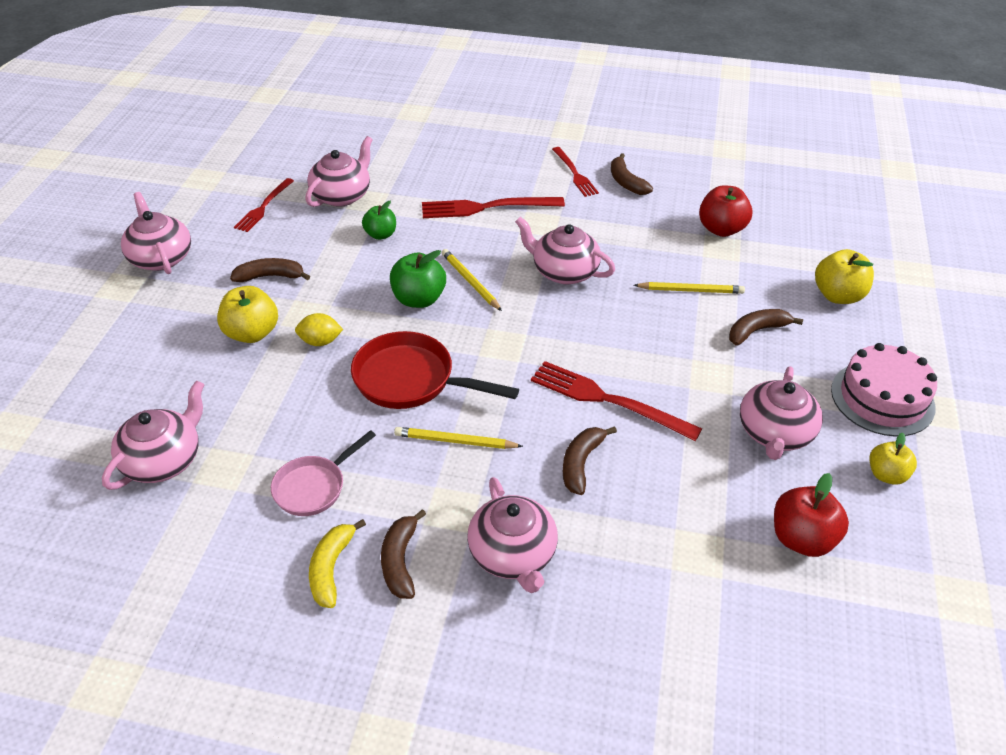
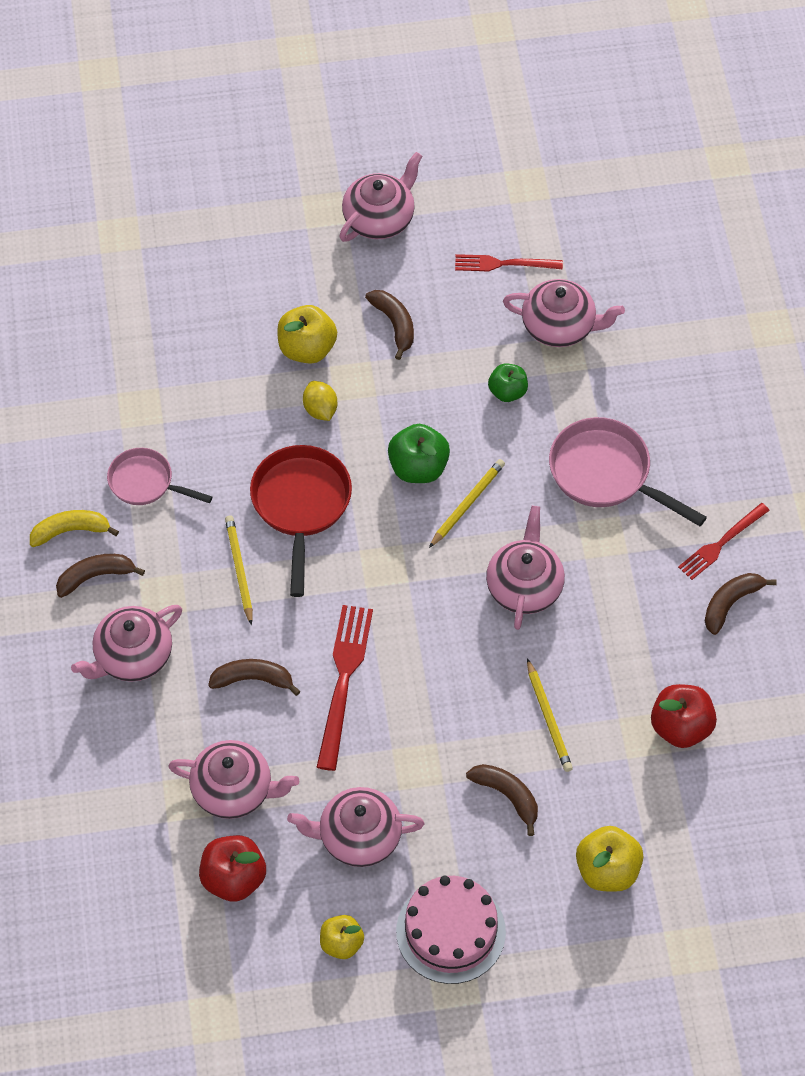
camera: 70 degrees right, 15 degrees up
(163, 460) = (131, 360): pink teapot -> pink teapot (233, 790)
(486, 207) = (606, 474): red fork -> pink pan

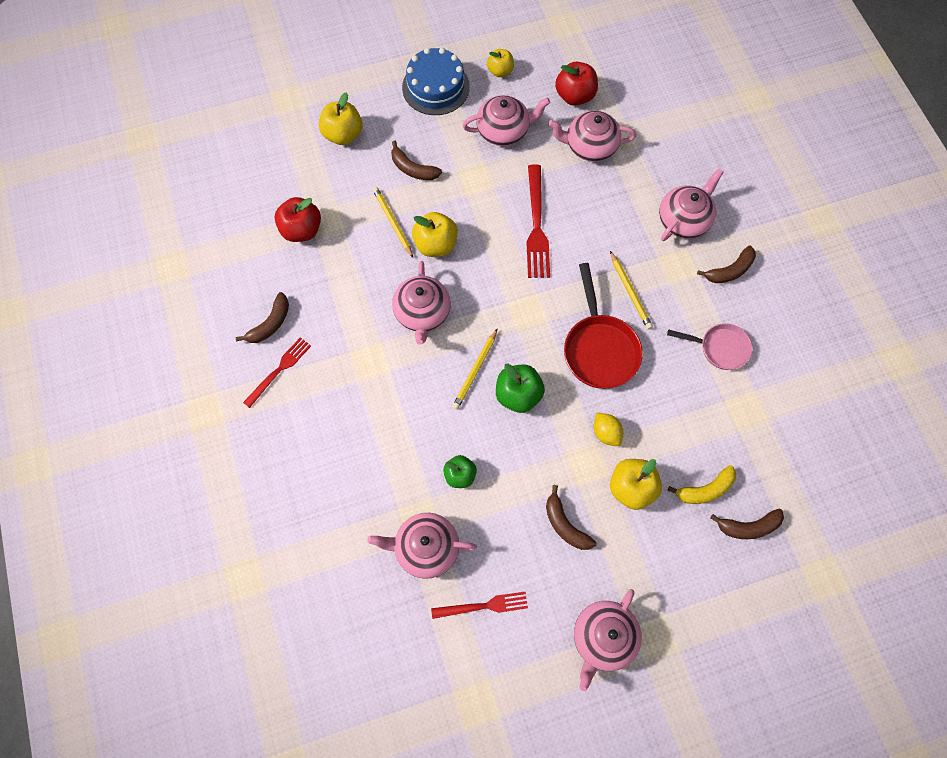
camera: 170 degrees right, 10 degrees up
(70, 531) = (760, 301): yellow banana -> yellow banana (705, 489)
(253, 679) = (598, 217): brown banana -> brown banana (748, 527)
(450, 931) = (435, 87): pink cake -> blue cake
(491, 676) = (435, 244): none -> yellow apple
(606, 474) = (372, 414): pink pan -> none

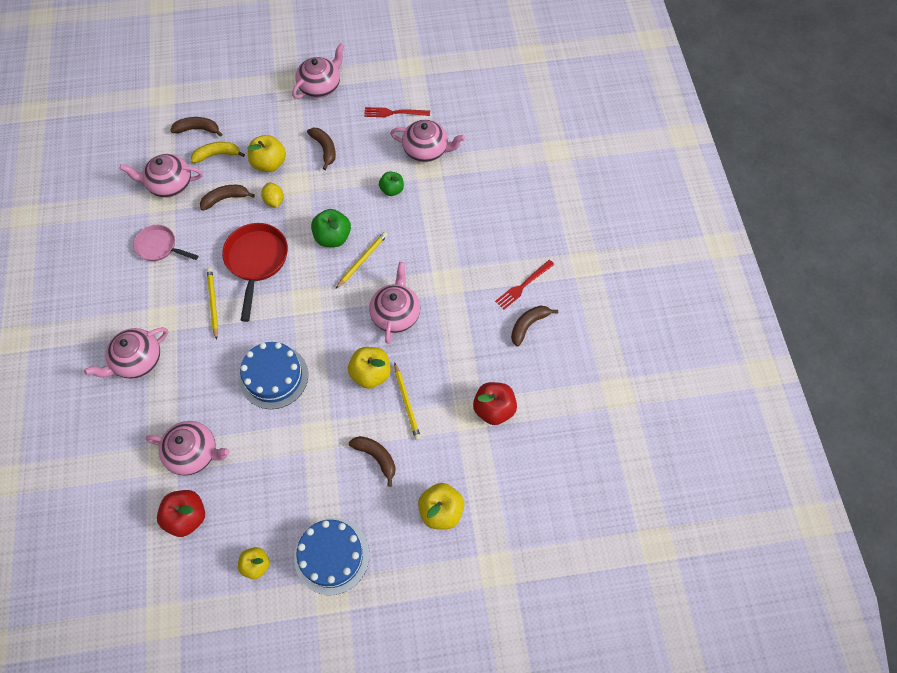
camera: 170 degrees left, 5 degrees down
(503, 130) = (274, 486): pink teapot -> pink teapot (170, 184)
(536, 226) = (274, 376): red fork -> blue cake
(729, 271) = (120, 307): brown banana -> brown banana (225, 199)

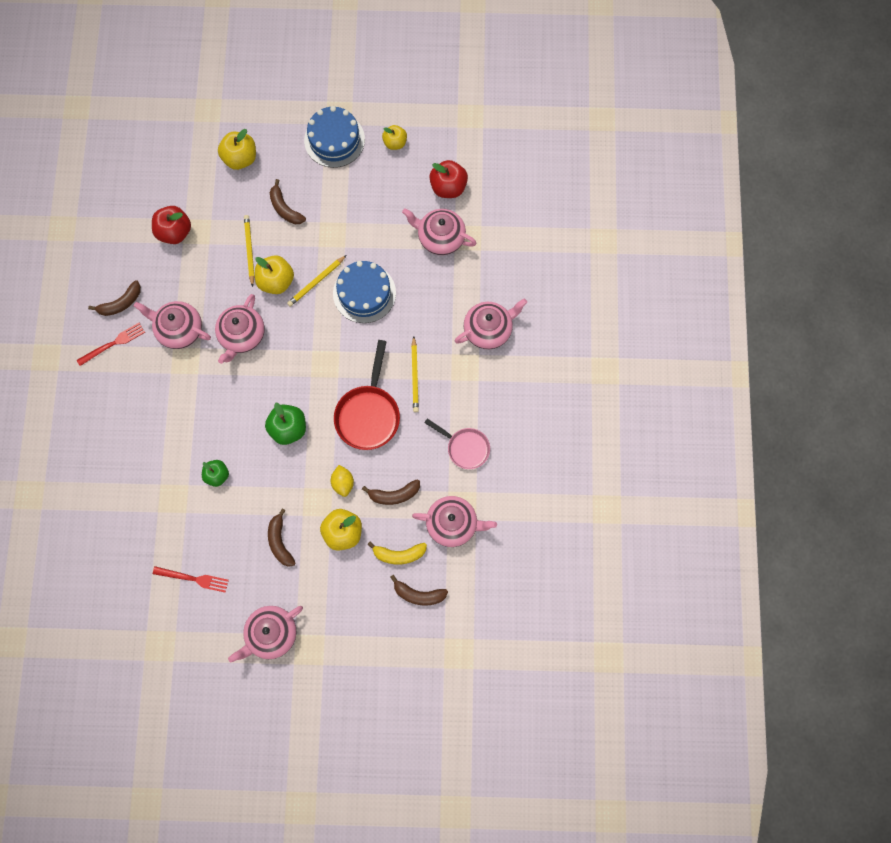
camera: 170 degrees left, 10 degrees up
(362, 260) = (263, 397): yellow pencil -> yellow pencil (316, 282)
(426, 150) = (169, 520): pink teapot -> pink teapot (179, 329)

